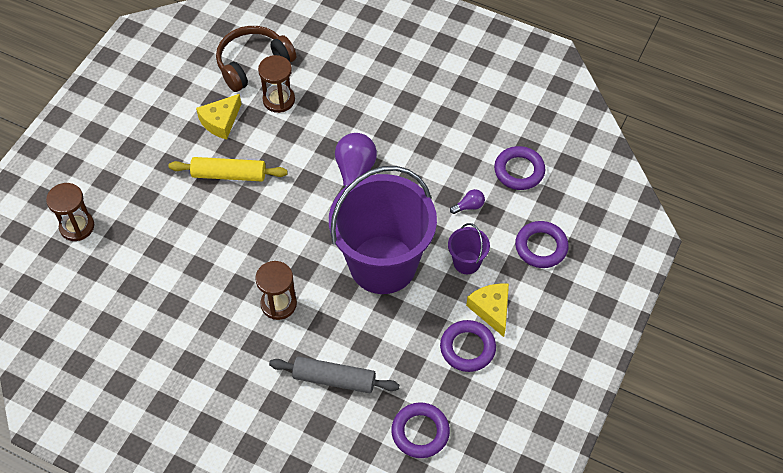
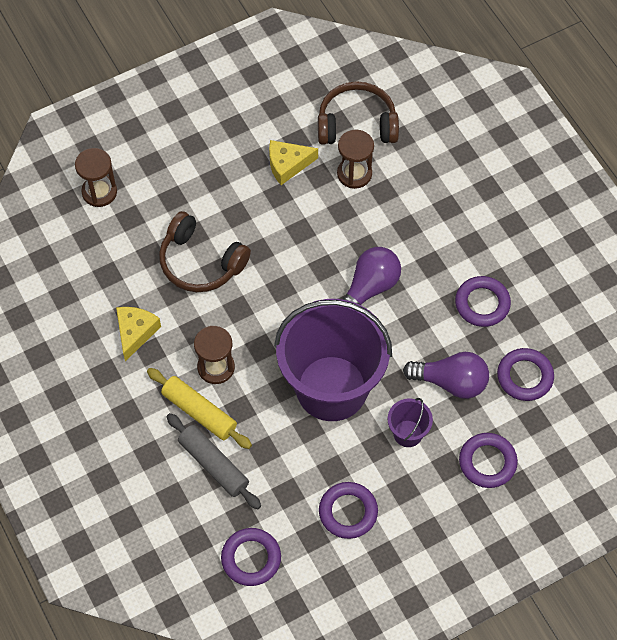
camera: 35 degrees right, 5 degrees up
(205, 232) = (201, 262): none -> brown headphones
(229, 174) = (259, 220): yellow rolling pin -> yellow rolling pin (199, 412)
(447, 138) = (482, 304): none -> purple ring
(469, 206) = (451, 382): purple light bulb -> purple light bulb, size x2.12
(491, 309) = (396, 491): yellow cheese -> yellow cheese (135, 332)

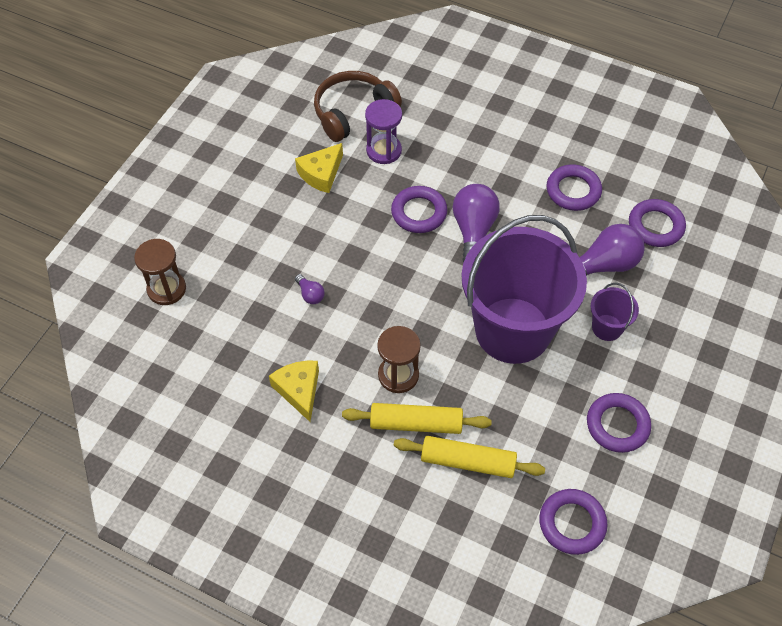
camera: 35 degrees left, 5 degrees down
(201, 262) = (310, 294): brown headphones -> purple light bulb
(214, 464) = (468, 461): grey rolling pin -> yellow rolling pin
(354, 174) = (384, 150): brown hourglass -> purple hourglass
(487, 462) = (689, 310): purple ring -> purple ring (419, 212)

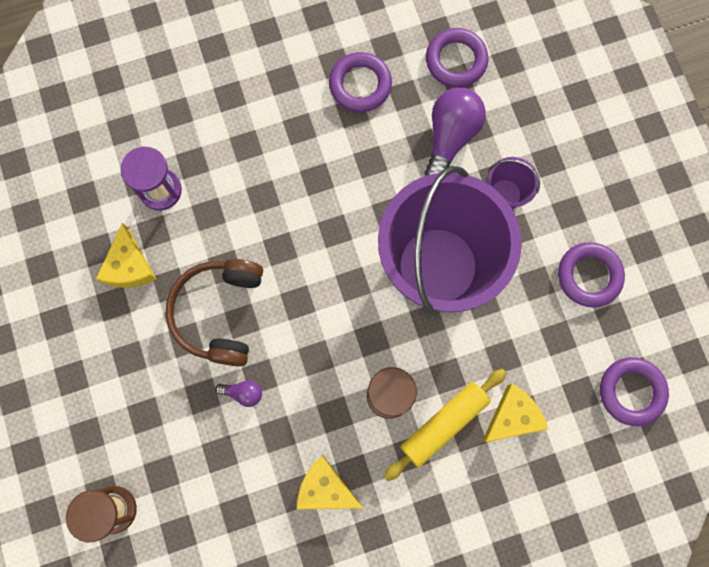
camera: 45 degrees left, 20 degrees up
(353, 112) = (91, 175): brown headphones -> brown headphones (220, 313)
(419, 212) = (254, 226): purple ring -> none
(468, 461) = (512, 417): yellow rolling pin -> yellow cheese
(473, 231) = (317, 201): purple light bulb -> none

